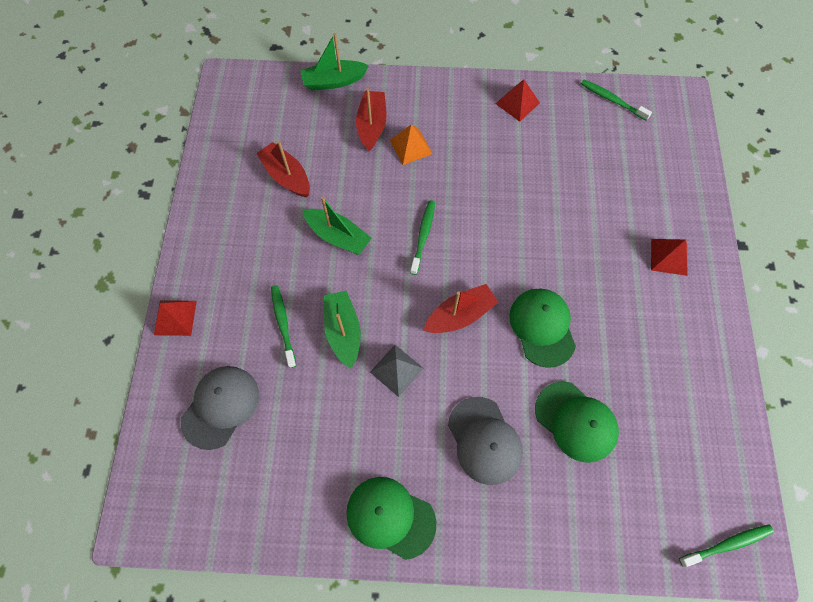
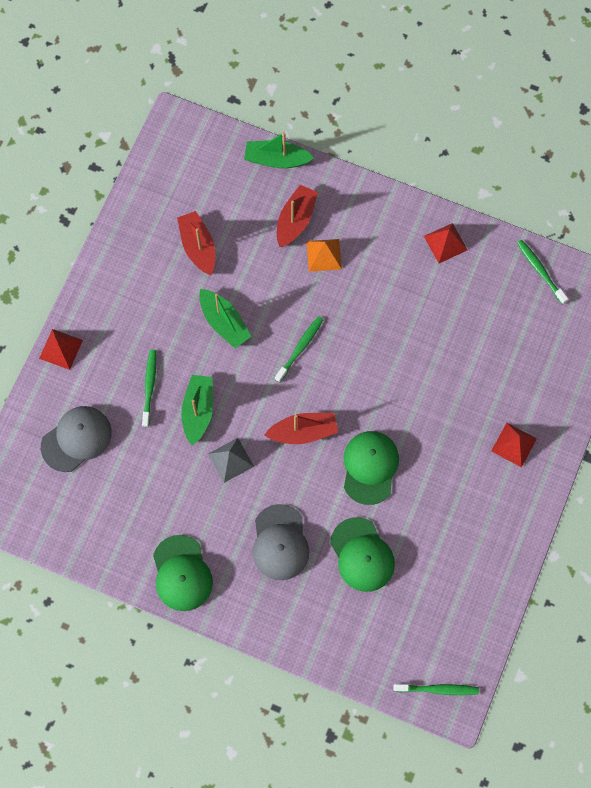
camera: 20 degrees right, 5 degrees up
(390, 517) = (182, 573): green cap -> green cap turned 150 degrees counterclockwise

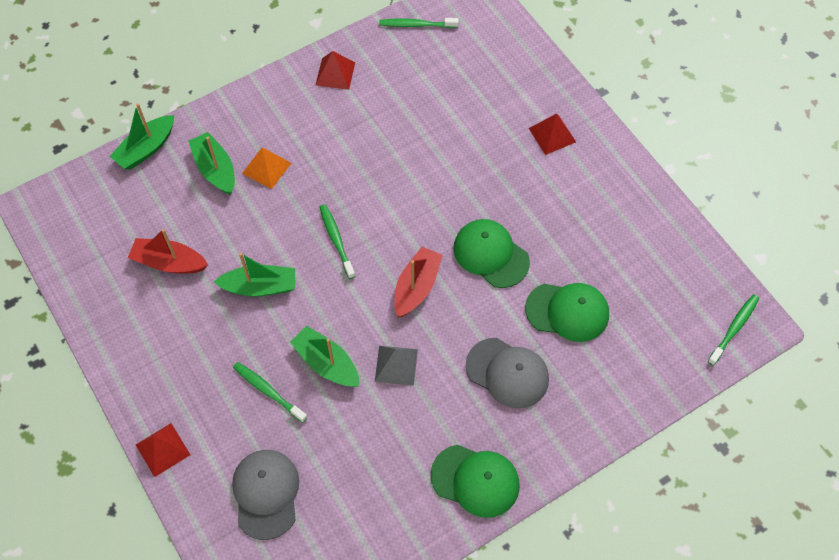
camera: 55 degrees left, 10 degrees down
(295, 220) = (215, 169): red boat -> green boat

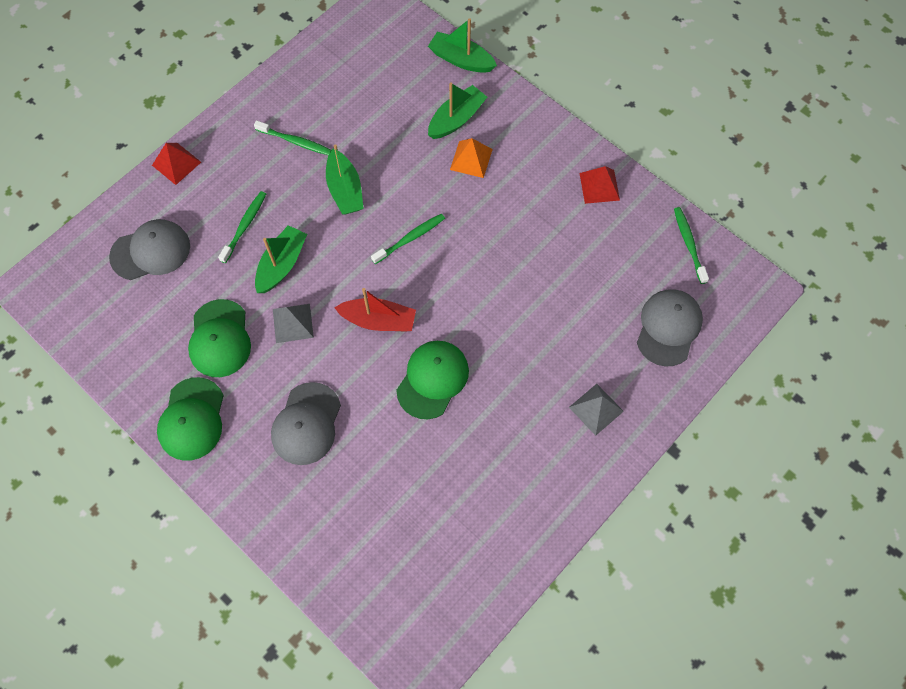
camera: 75 degrees right, 5 degrees up
(169, 262) = (351, 113): red boat -> none
(491, 62) = (668, 328): none -> grey cap
(552, 135) = (596, 409): red pyramid -> grey pyramid
(567, 311) = (387, 467): green cap -> green cap (220, 338)
(734, 328) = (409, 646): green toothbrush -> green toothbrush (295, 141)

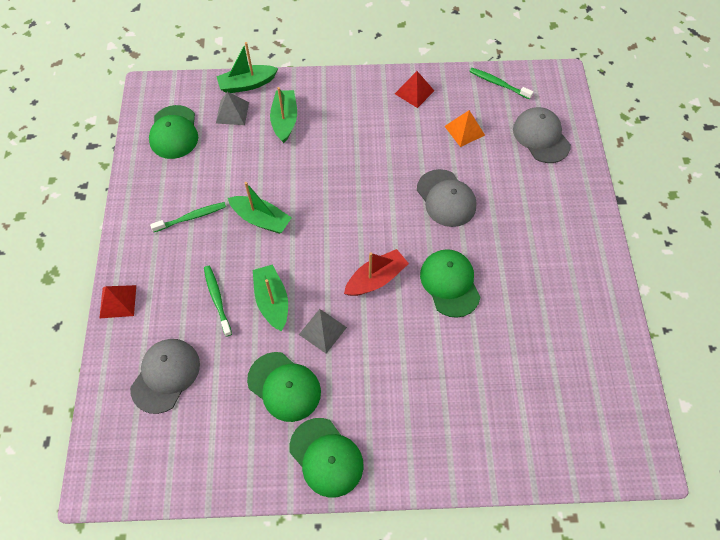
camera: 45 degrees left, 5 degrees down
(306, 424) = (405, 384): grey cap -> grey cap (446, 198)
(357, 56) = (174, 132): none -> green cap
(410, 238) = (338, 213): green toothbrush -> none
(471, 159) = (321, 136): orange pyramid -> orange pyramid (464, 130)
(596, 409) = (557, 214): grey pyramid -> grey pyramid (232, 112)

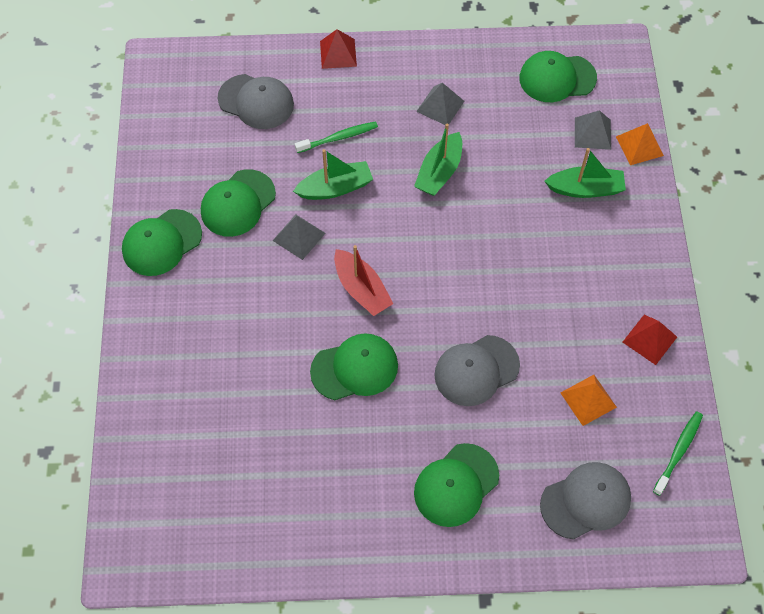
camera: 90 degrees right, 0 degrees up
(191, 217) = (440, 106): green toothbrush -> grey pyramid
(247, 84) = (639, 146): green boat -> orange pyramid
(540, 214) = (456, 485): none -> green cap

